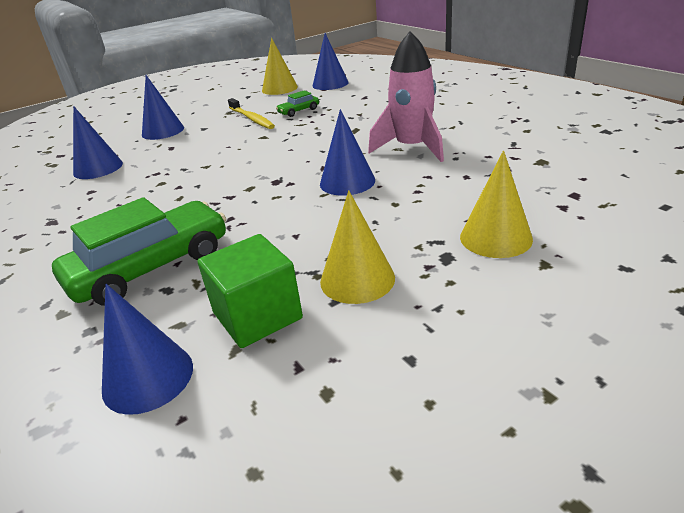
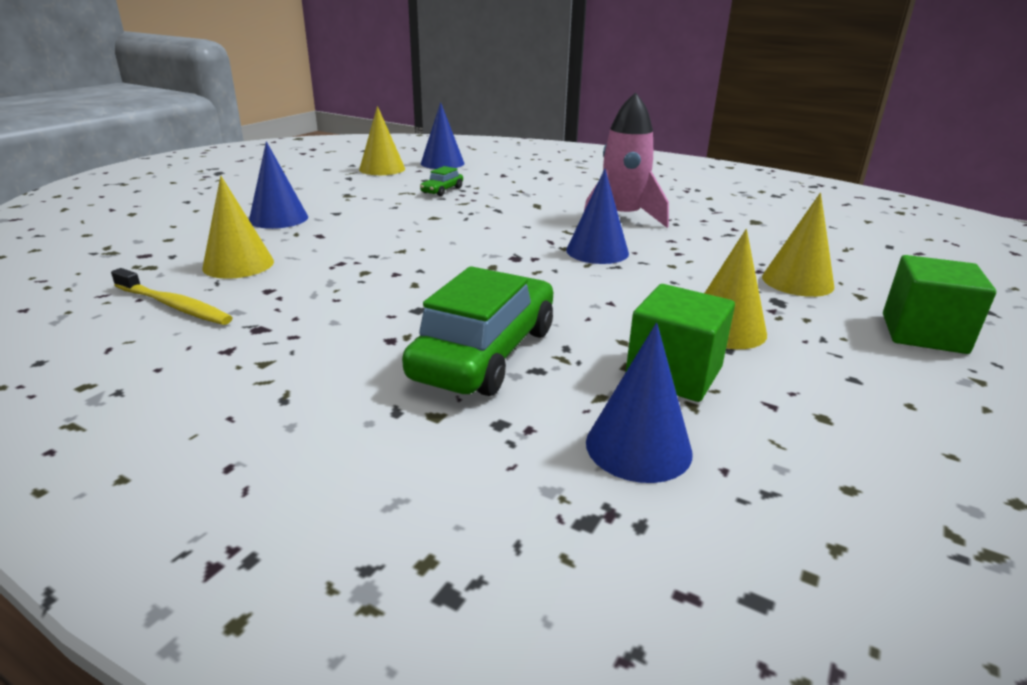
camera: 30 degrees left, 5 degrees down
(98, 168) = (238, 264): blue cone -> yellow cone
(251, 119) = (390, 200): yellow toothbrush -> yellow toothbrush (173, 305)
(558, 323) = (923, 333): none -> green cube

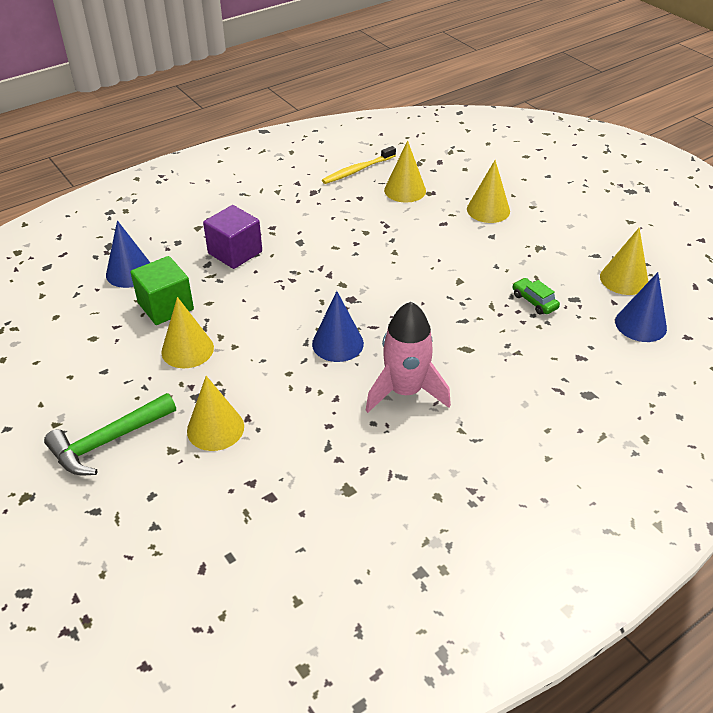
camera: 115 degrees right, 15 degrees up
(278, 218) = (488, 210): blue cone -> yellow cone
(485, 353) = (235, 252): green car -> purple cube
(923, 333) = (108, 441): green cube -> green hammer

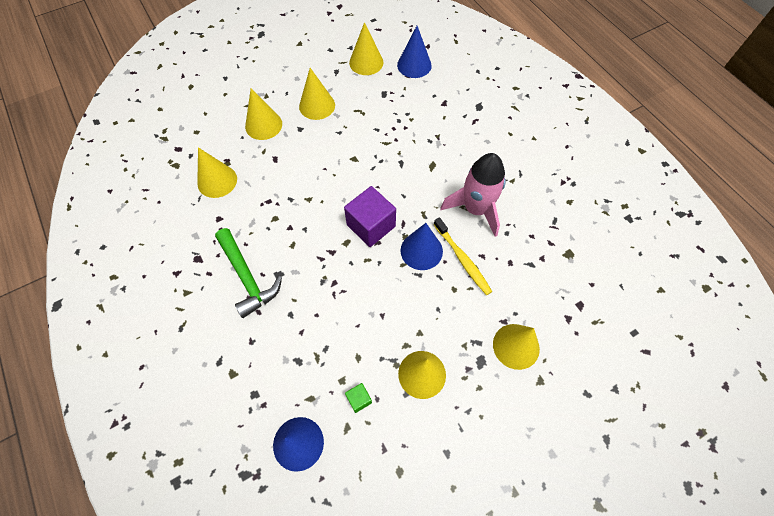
camera: 85 degrees left, 20 degrees up
(108, 441) = (534, 438): green hammer -> green hammer (247, 277)
(166, 306) = (359, 399): green cube -> green cube, size x0.46
(235, 252) = (284, 334): purple cube -> purple cube (371, 226)
(358, 170) = (170, 216): yellow toothbrush -> yellow toothbrush (462, 259)
(532, 245) = (317, 105): none -> yellow cone
(534, 301) = (384, 116): green car -> none

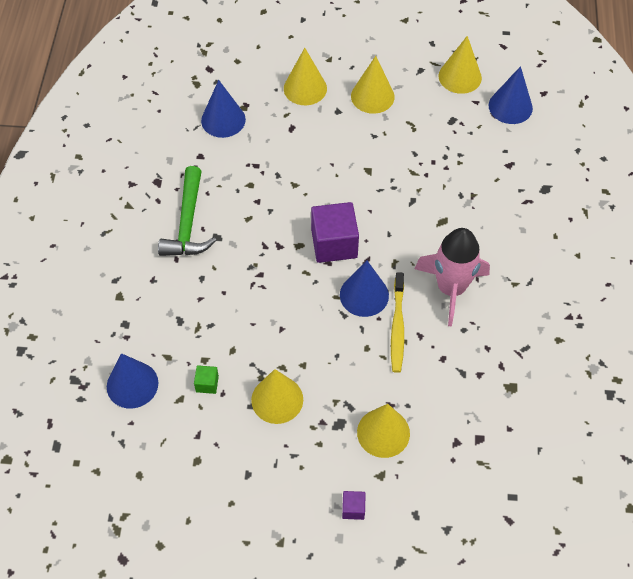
camera: 35 degrees right, 5 degrees down
(217, 181) = (223, 120): yellow cone -> blue cone
(543, 422) = (353, 508): none -> purple cube

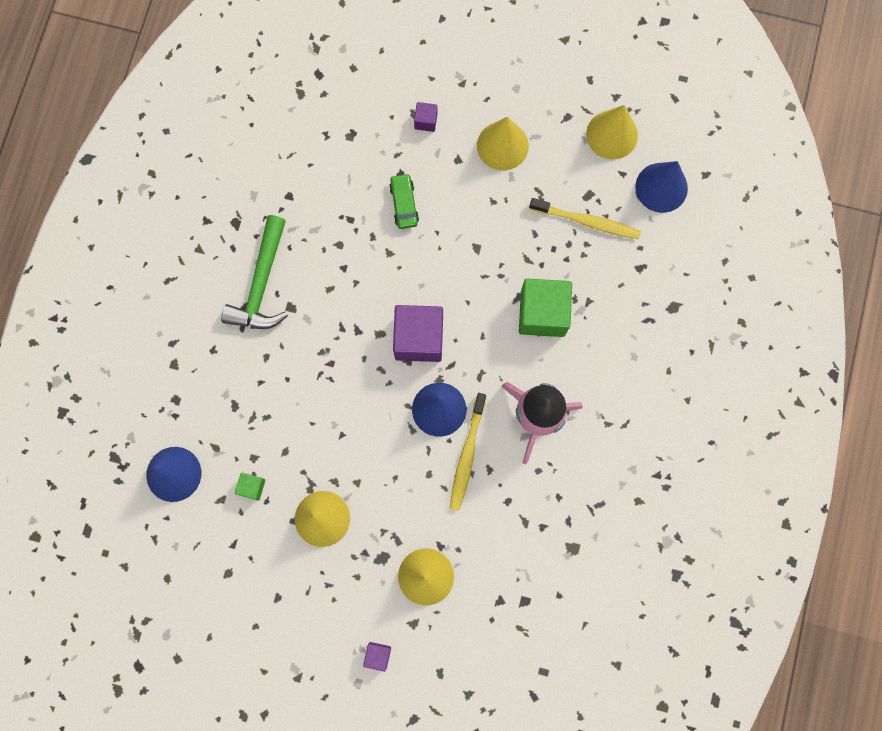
camera: 10 degrees right, 20 degrees up
(223, 120) = (323, 150): blue cone -> none
(299, 148) = (404, 204): none -> green car
(305, 88) = (426, 121): yellow cone -> purple cube
(436, 209) = (542, 313): none -> green cube
(455, 138) = (586, 221): none -> yellow toothbrush

